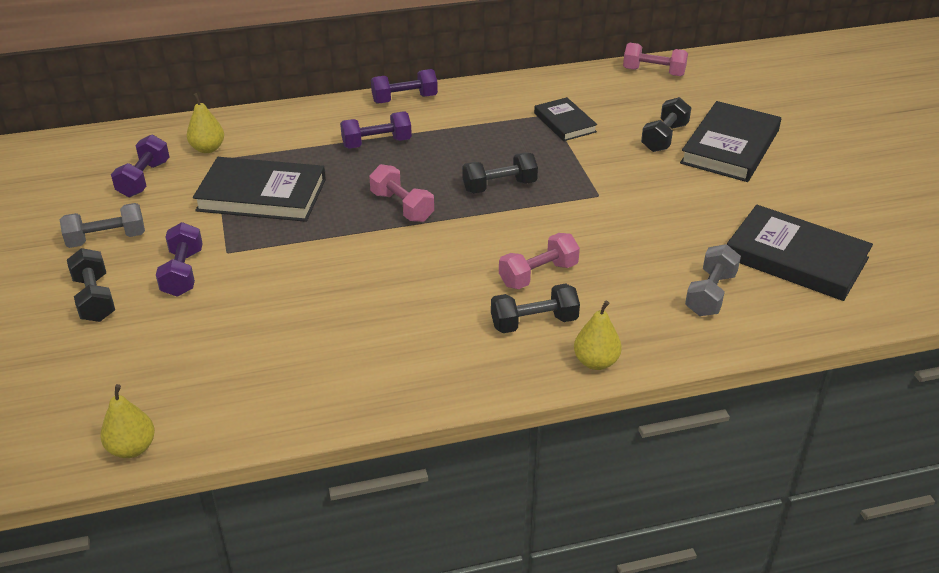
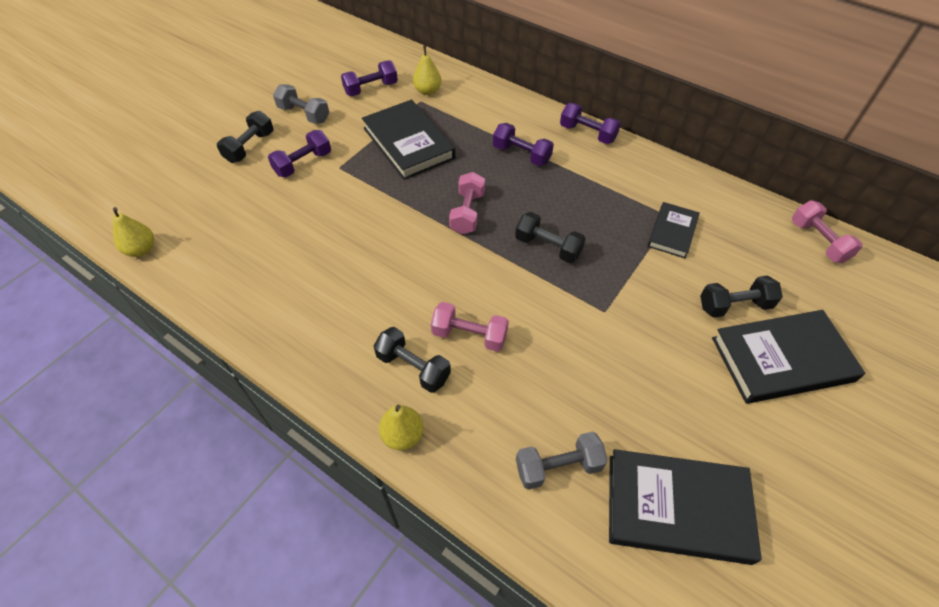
camera: 50 degrees right, 15 degrees up
(796, 258) = (677, 508): black book -> black book turned 75 degrees counterclockwise

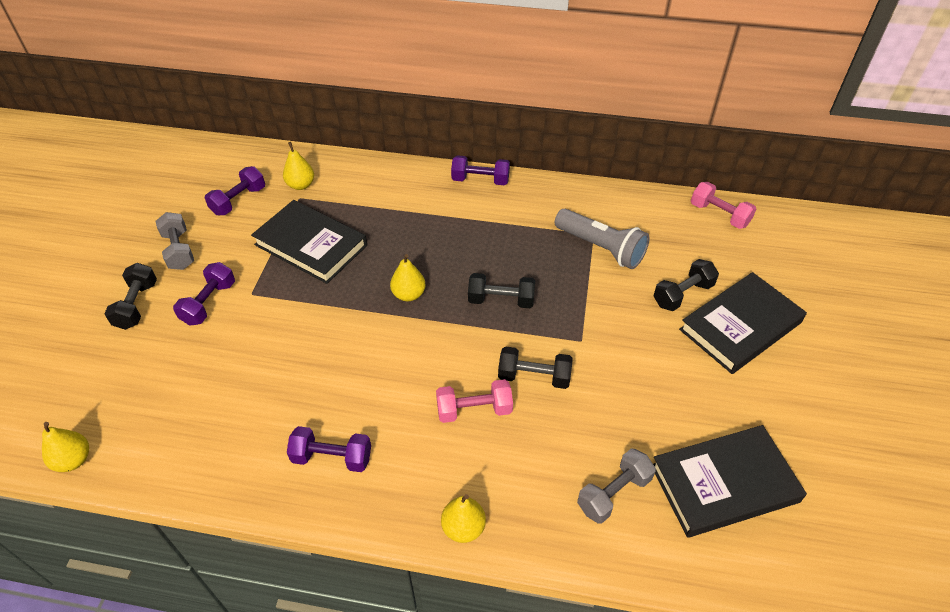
camera: 25 degrees left, 5 degrees down
(304, 114) = (179, 250): grey dumbbell -> grey dumbbell turned 60 degrees clockwise
(413, 367) = (438, 461): black dumbbell -> black dumbbell (534, 377)
(467, 213) = (408, 294): pink dumbbell -> yellow pear
(521, 154) = (429, 220): purple dumbbell -> purple dumbbell (332, 457)
(672, 232) = (601, 248): black book -> grey flashlight

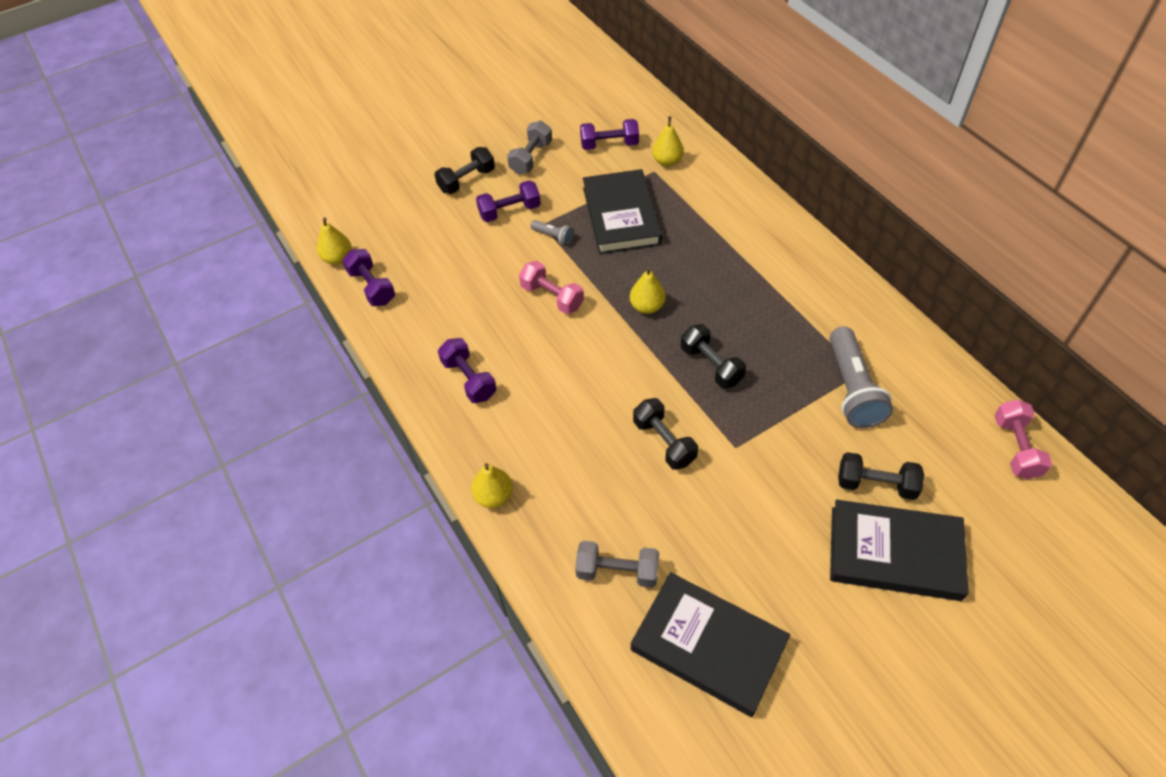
camera: 50 degrees right, 5 degrees up
(272, 296) = (553, 236): none -> grey flashlight
(474, 410) = (592, 428): pink dumbbell -> pink dumbbell (552, 297)
(480, 180) = (817, 254): purple dumbbell -> purple dumbbell (372, 287)

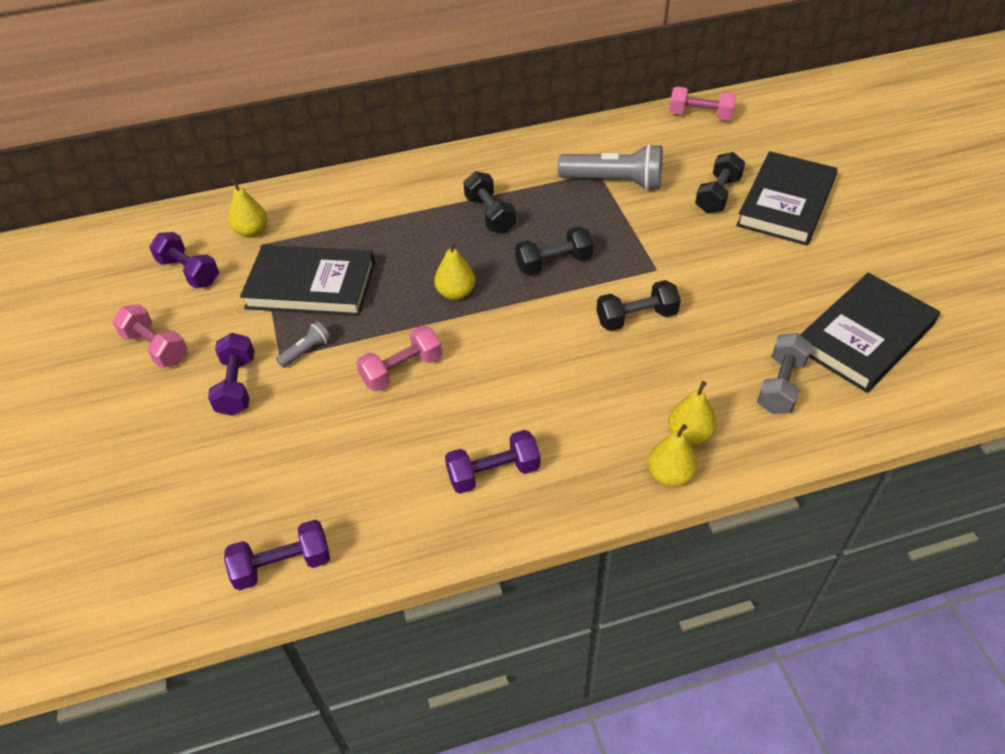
camera: 75 degrees left, 5 degrees down
(338, 258) = (199, 606): yellow pear -> yellow pear (689, 434)
(466, 180) = (148, 422): black dumbbell -> black dumbbell (490, 215)
(531, 158) = (156, 347): grey dumbbell -> pink dumbbell
(609, 145) = (189, 272): purple dumbbell -> purple dumbbell turned 60 degrees counterclockwise

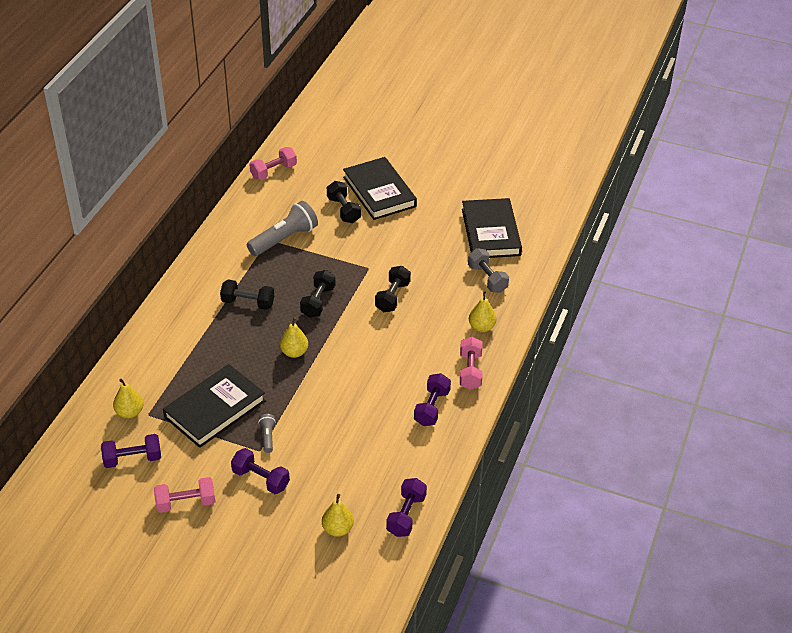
camera: 55 degrees left, 5 degrees down
(402, 370) = (327, 405): pink dumbbell -> pink dumbbell (470, 371)
(669, 475) = (496, 348): yellow pear -> yellow pear (337, 529)

